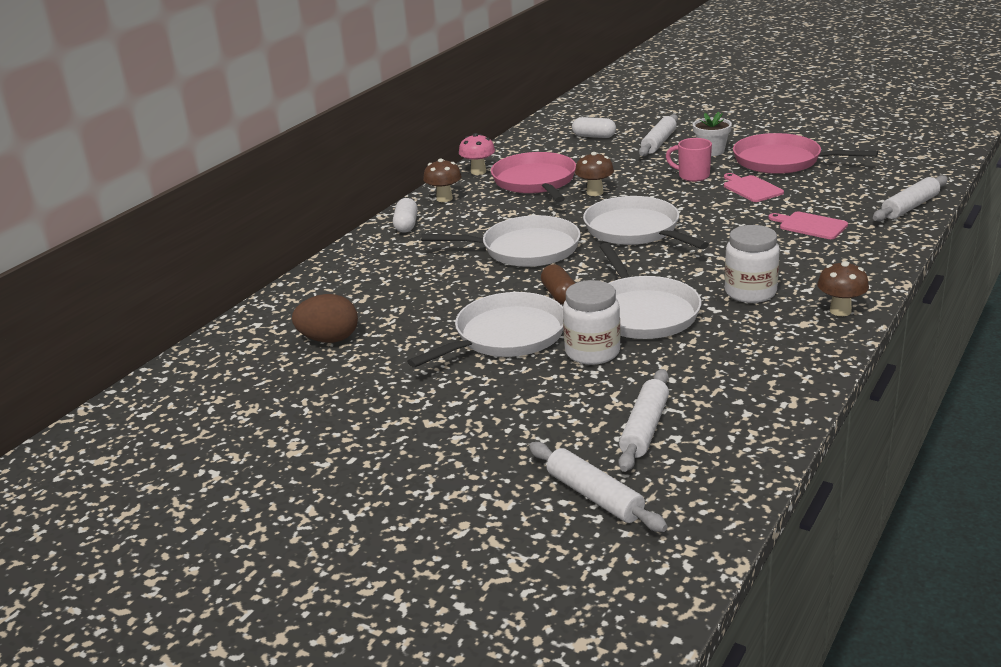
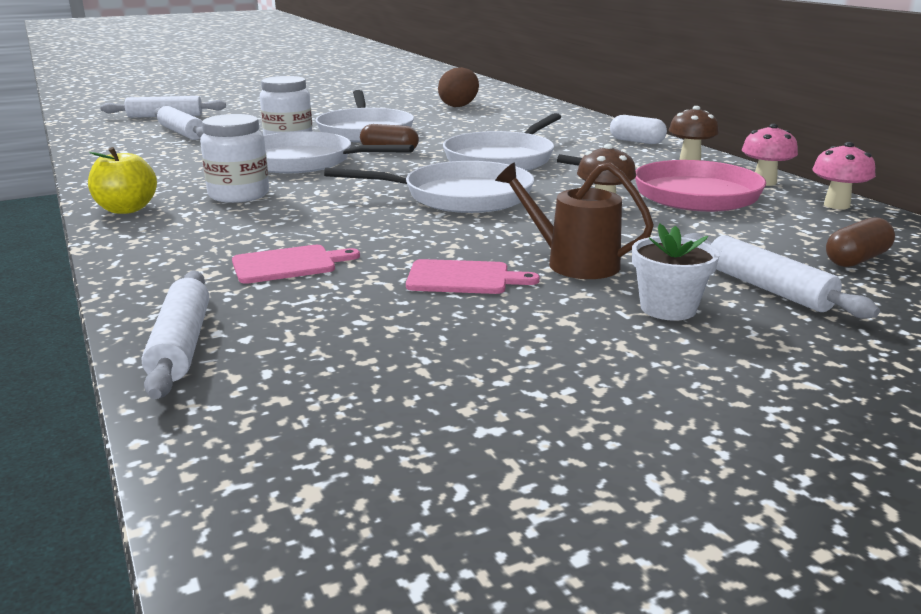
camera: 120 degrees right, 5 degrees down
(506, 151) = (836, 205): none -> pink mushroom
(594, 136) = (856, 259): white capsule -> brown capsule
(692, 176) = (574, 263): pink mug -> brown watering can
(782, 161) = (532, 340): pink pan -> none
(840, 311) = (126, 209): brown mushroom -> yellow apple

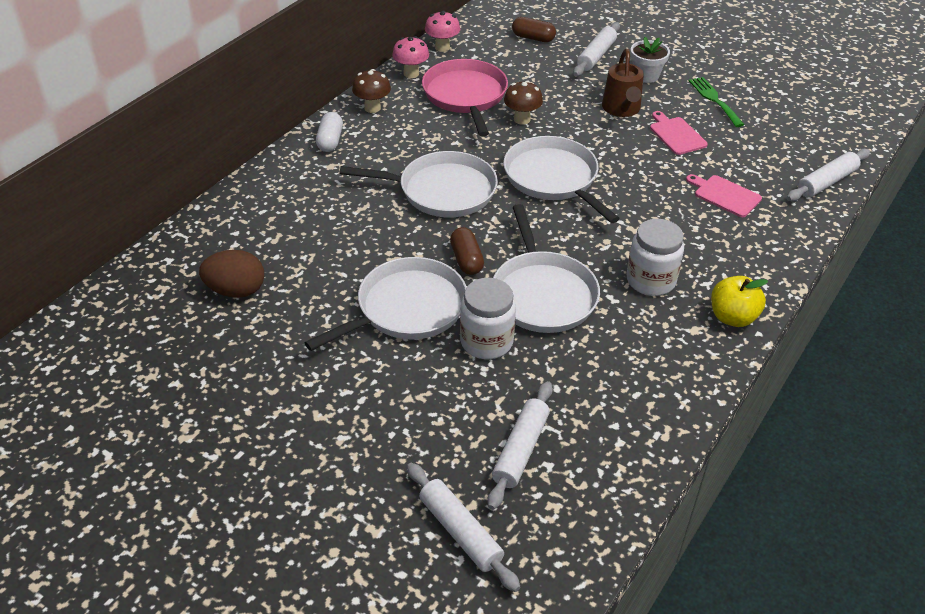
camera: 120 degrees left, 20 degrees up
(531, 341) = (714, 99): none -> green fork

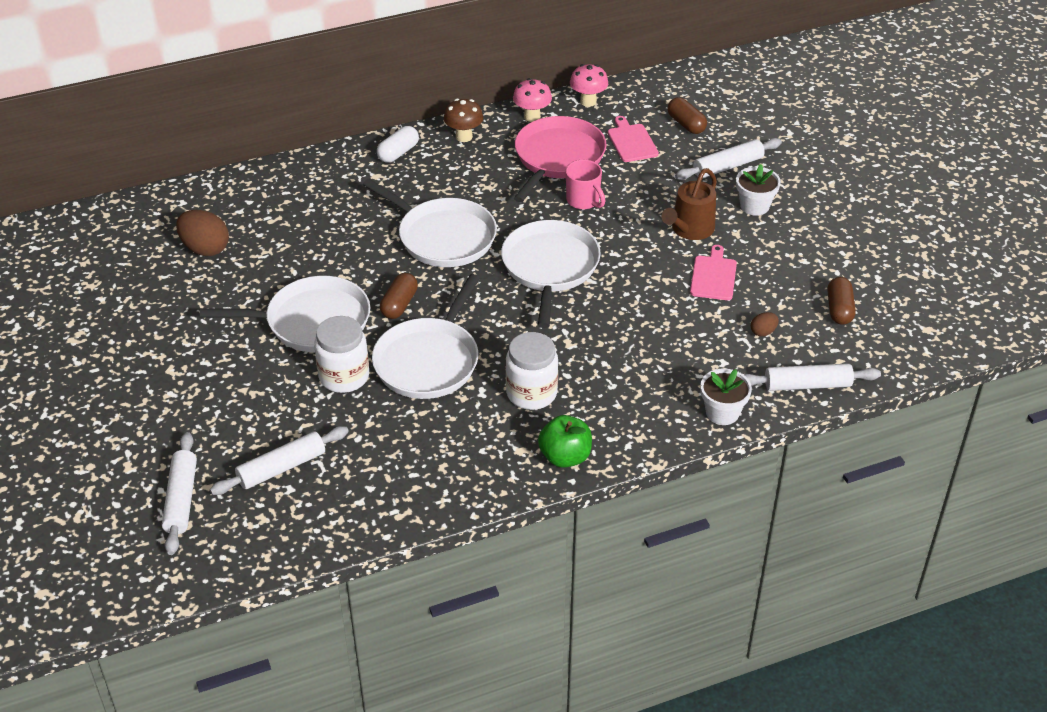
camera: 35 degrees right, 0 degrees up
(522, 119) = (583, 201): brown mushroom -> pink mug
(714, 99) = (795, 258): green fork -> none
(725, 195) = (690, 352): pink cutting board -> pink cutting board (631, 141)
(732, 317) = (565, 457): yellow apple -> green apple
(755, 159) = (763, 332): none -> brown egg
(783, 122) = (839, 309): none -> brown capsule
(797, 228) = (722, 412): none -> white flower pot

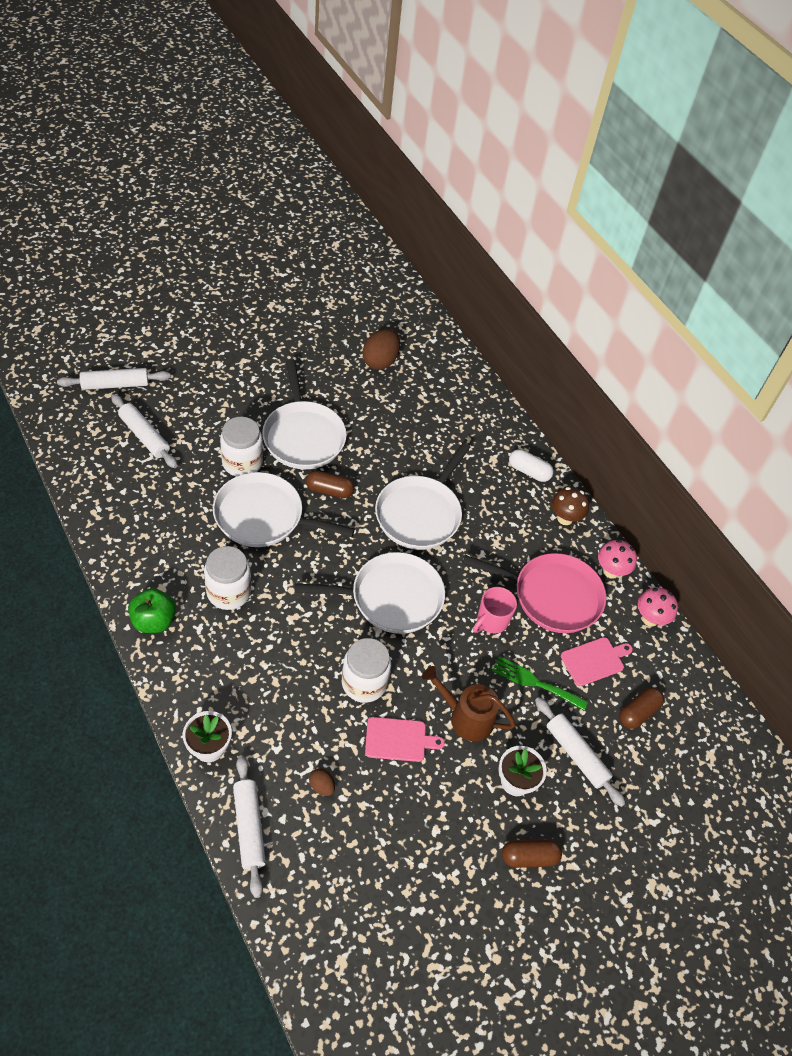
camera: 75 degrees right, 10 degrees up
(650, 295) = (364, 683): none -> white jar
(653, 181) = (534, 682): none -> green fork
(839, 309) = (363, 864): brown capsule -> brown capsule (529, 857)

